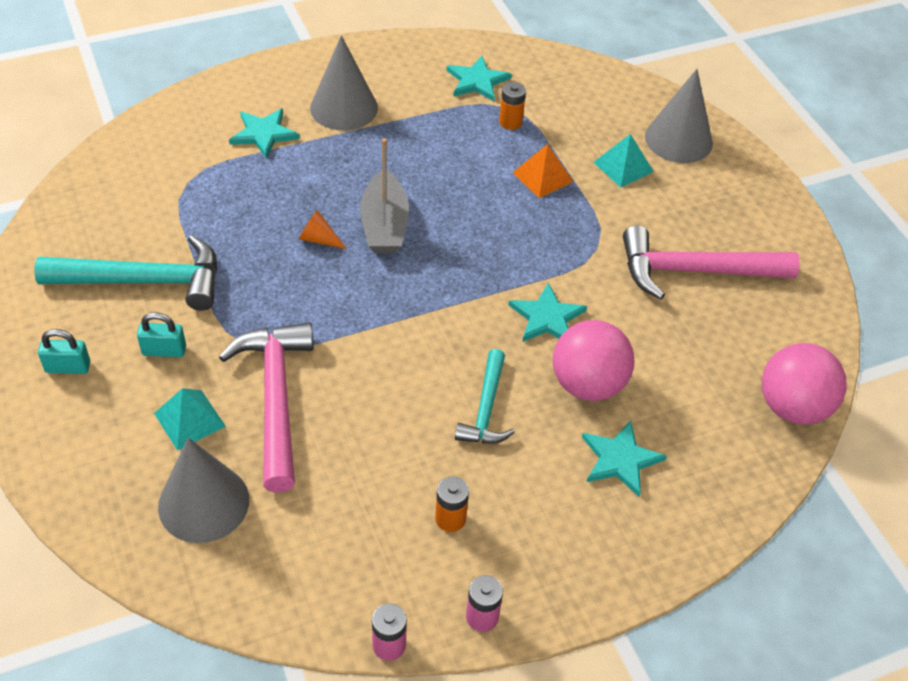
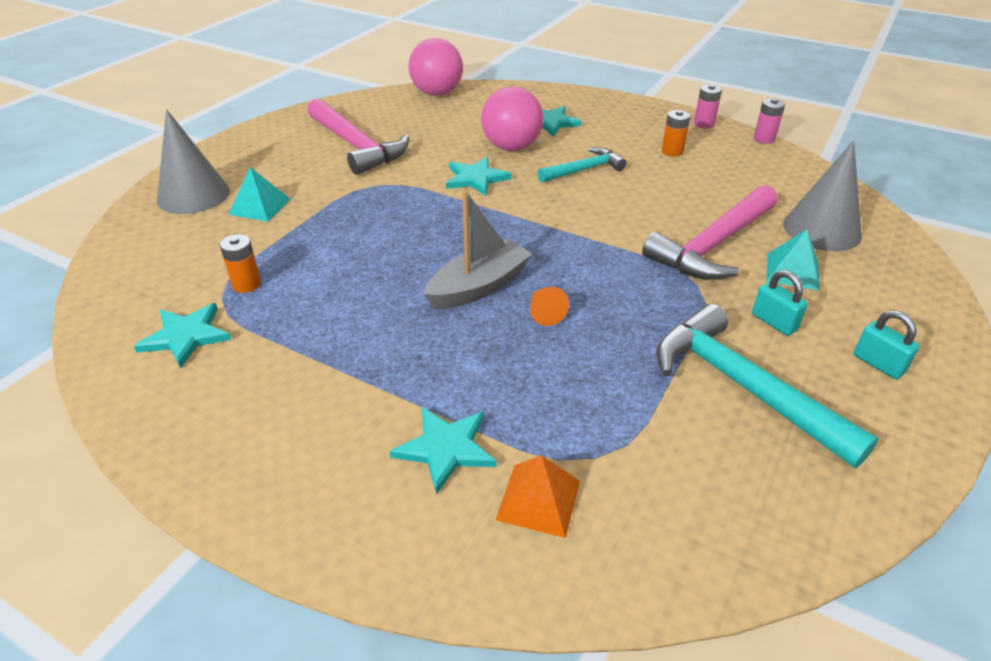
camera: 125 degrees left, 10 degrees down
(344, 108) = (329, 410): grey cone -> none
(542, 177) = (316, 236): orange pyramid -> orange pyramid (538, 500)

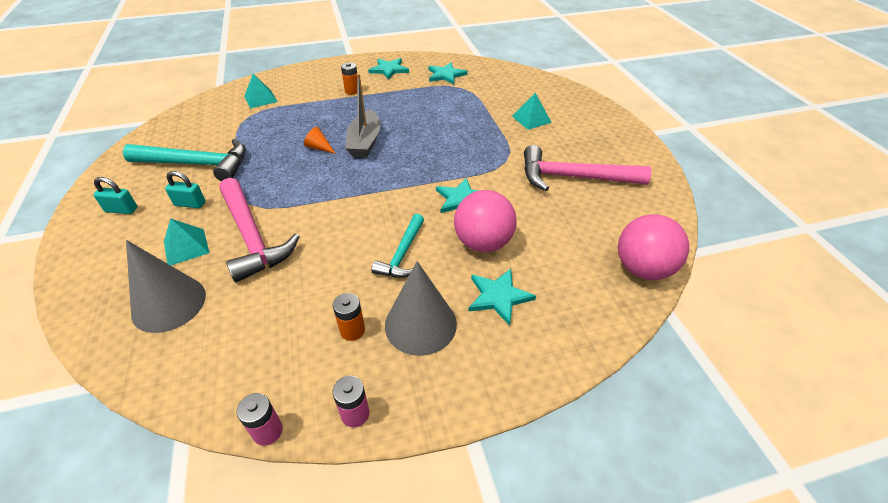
camera: 135 degrees right, 5 degrees up
(193, 195) = (570, 107): grey cone -> grey cone (420, 324)
(246, 284) = (462, 94): orange battery -> orange battery (352, 91)
(445, 448) = (306, 94): turquoise star -> turquoise star (389, 70)
(538, 500) = (260, 99): orange pyramid -> turquoise pyramid
(713, 246) = (252, 237): pink hammer -> pink hammer turned 150 degrees clockwise

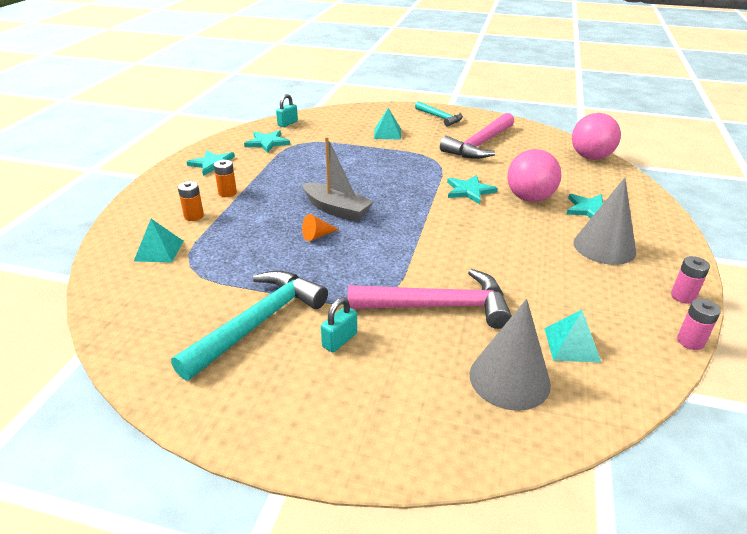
camera: 60 degrees left, 10 degrees down
(121, 210) = (299, 401): turquoise padlock -> turquoise padlock (287, 123)
(186, 247) = (421, 354): turquoise pyramid -> turquoise pyramid (572, 344)
(352, 330) = (597, 278): orange battery -> orange battery (194, 216)
(402, 254) = (520, 234): turquoise hammer -> turquoise hammer (440, 118)

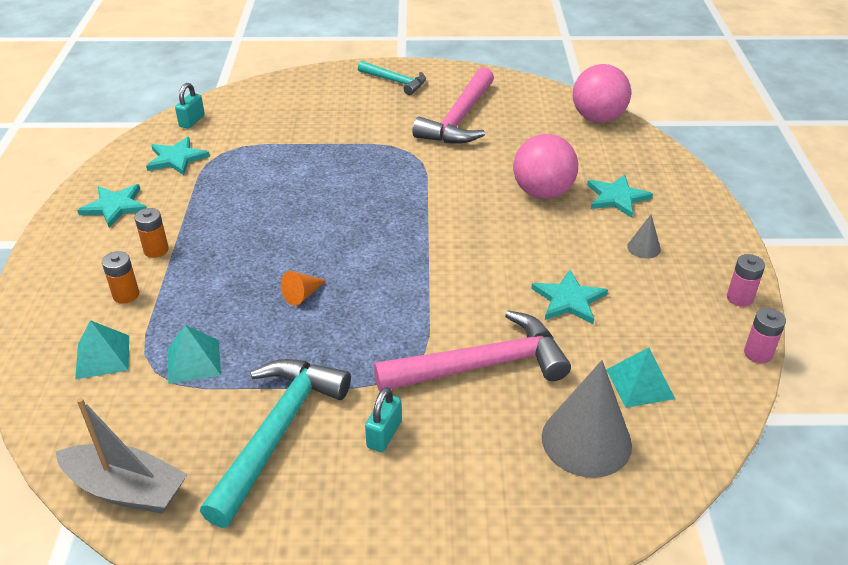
camera: 15 degrees left, 5 degrees up
(336, 210) = (312, 251): grey boat -> grey boat (126, 489)
(387, 133) = (335, 118): turquoise pyramid -> turquoise pyramid (194, 361)
(469, 191) = (468, 193): turquoise star -> turquoise star (568, 299)
(604, 247) = (643, 248): grey cone -> grey cone, size x0.46

